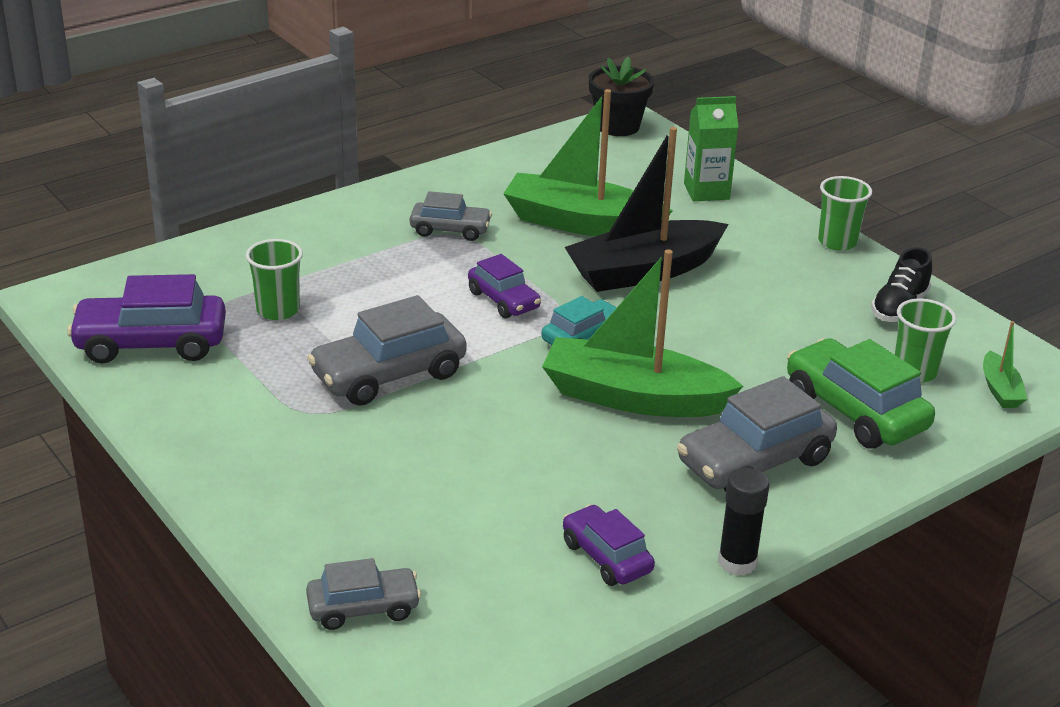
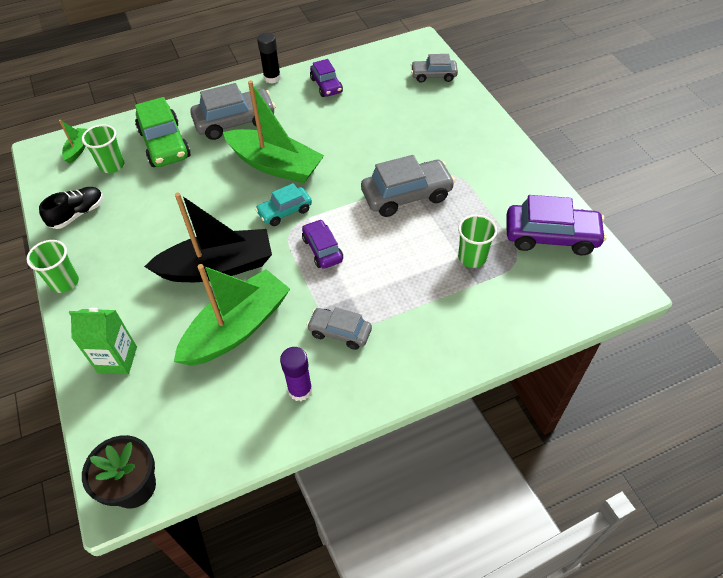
camera: 165 degrees left, 20 degrees up
(481, 188) = (300, 390): none -> purple glue stick
(581, 223) = (237, 328): green boat -> green boat turned 75 degrees counterclockwise

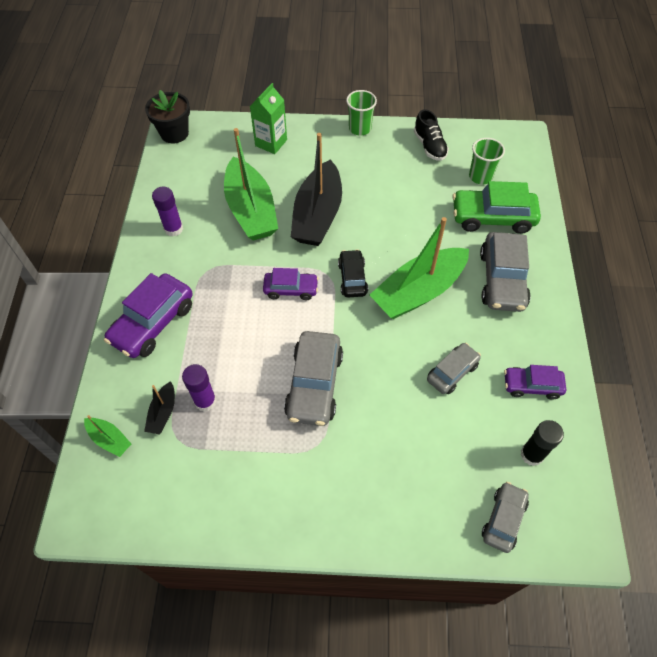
camera: 115 degrees right, 5 degrees up
(78, 149) = (515, 159): green boat -> green boat (109, 439)
(272, 78) = (568, 337): black glue stick -> black glue stick (532, 454)
(285, 211) = (352, 278): turquoise car -> black car
(340, 332) = (202, 269): grey car -> grey car (452, 372)
(472, 257) = (205, 401): green cup -> purple glue stick
(504, 281) = (163, 413): none -> black boat
(551, 236) = (180, 490): purple car -> purple car (153, 323)

